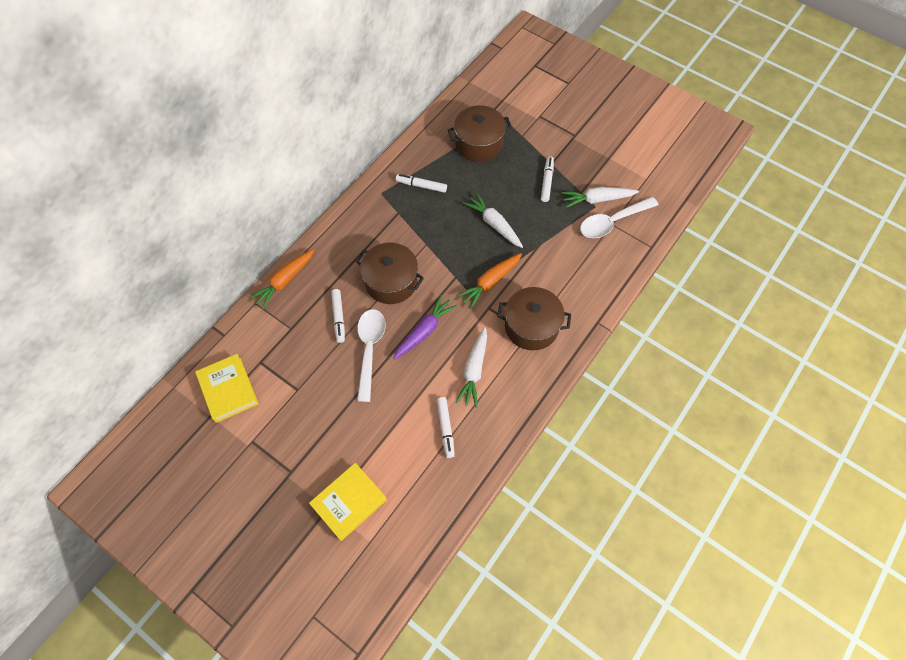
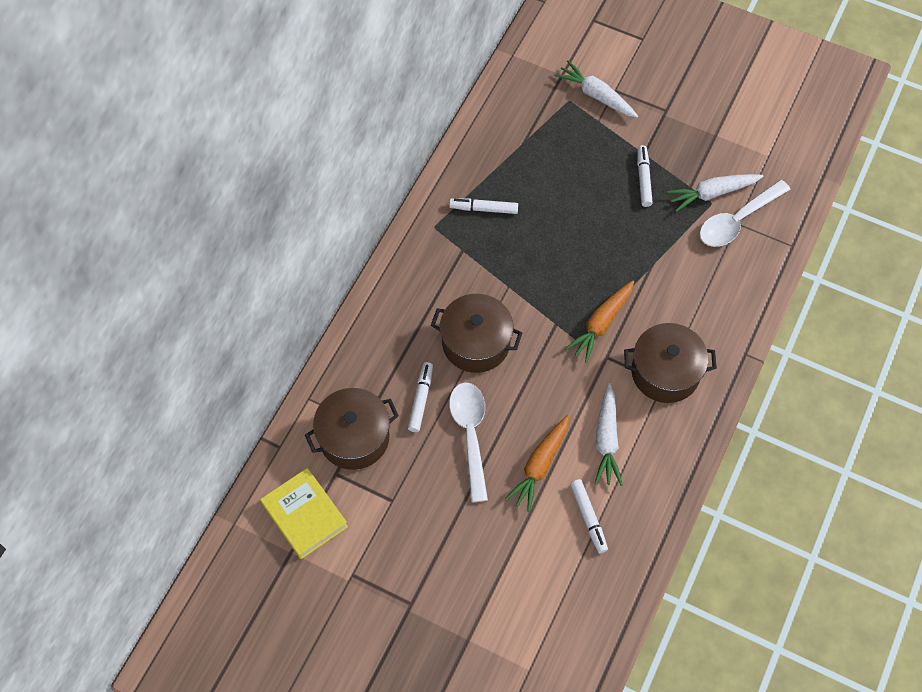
camera: 10 degrees left, 0 degrees up
(284, 281) = (339, 364): orange carrot -> orange carrot (539, 465)
(339, 317) = (420, 400): white marker -> white marker turned 150 degrees counterclockwise
(349, 502) = (492, 628): yellow book -> none
(424, 331) = (533, 400): purple carrot -> none
(478, 143) = (544, 140): brown pot -> brown pot (354, 437)
(494, 224) = (589, 246): white carrot -> white carrot (596, 95)

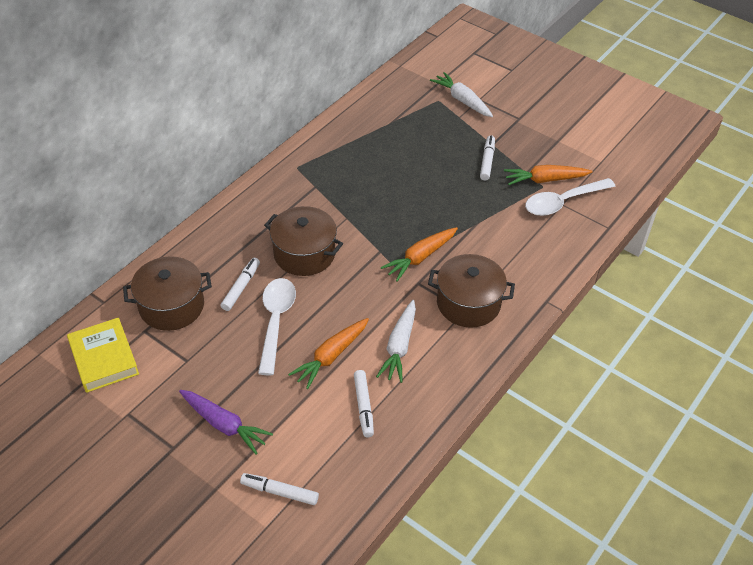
camera: 10 degrees right, 15 degrees down
(454, 567) = (224, 424): none -> purple carrot
(484, 209) = (343, 161): white marker -> white marker (280, 492)
(712, 193) = (545, 180): white carrot -> orange carrot

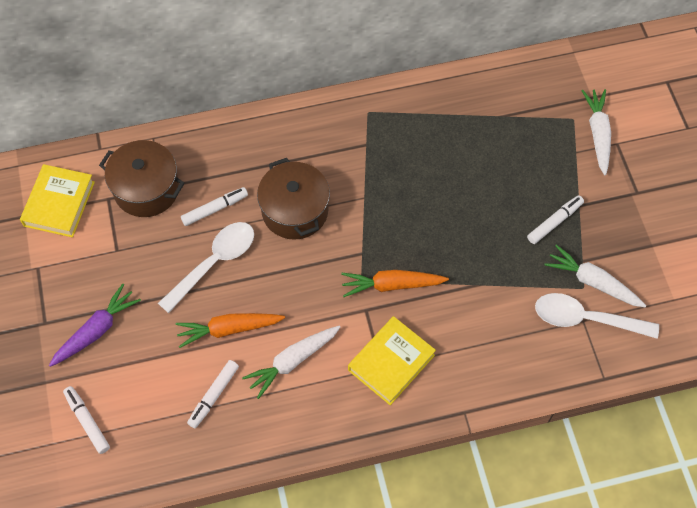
camera: 40 degrees right, 15 degrees up
(224, 424) = (96, 330): purple carrot -> purple carrot turned 120 degrees counterclockwise
(468, 303) = (391, 362): brown pot -> yellow book
(545, 180) = (593, 282): orange carrot -> white carrot

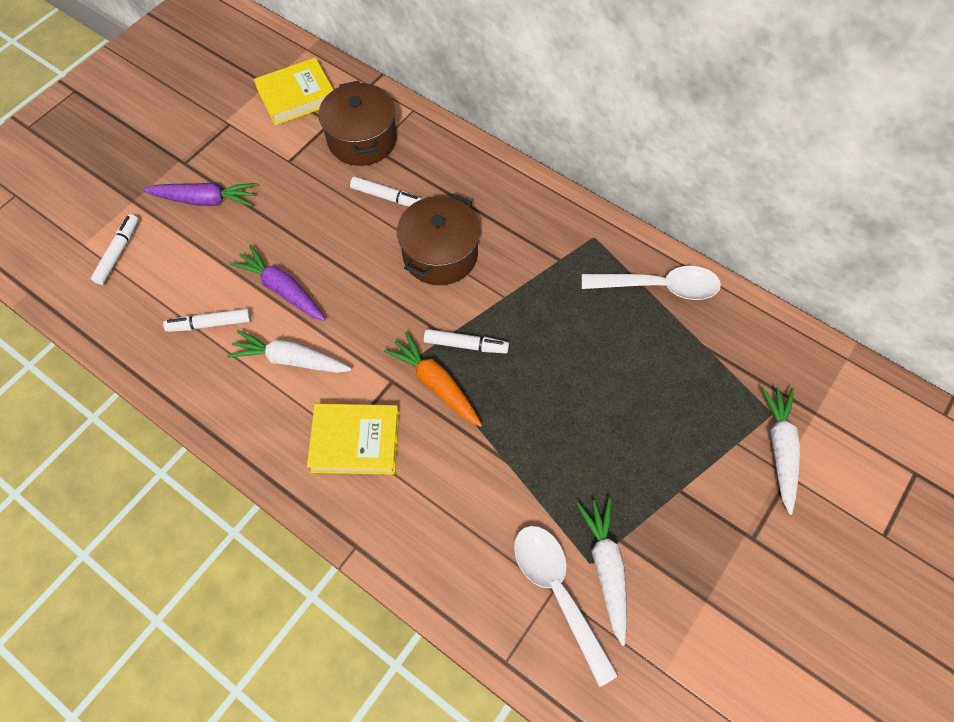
camera: 50 degrees right, 0 degrees up
(214, 263) = (336, 233): white spoon -> white spoon (659, 286)
(229, 329) = (282, 289): orange carrot -> purple carrot
(554, 222) = (638, 480): white marker -> white marker (465, 345)
(598, 134) = (780, 449): white carrot -> white carrot turned 45 degrees counterclockwise

